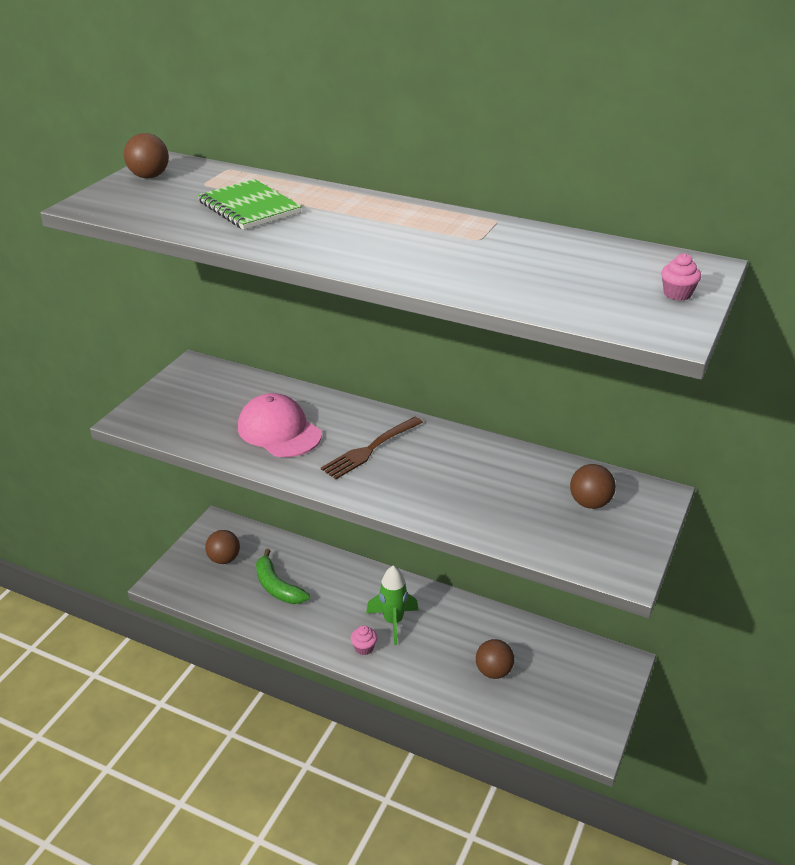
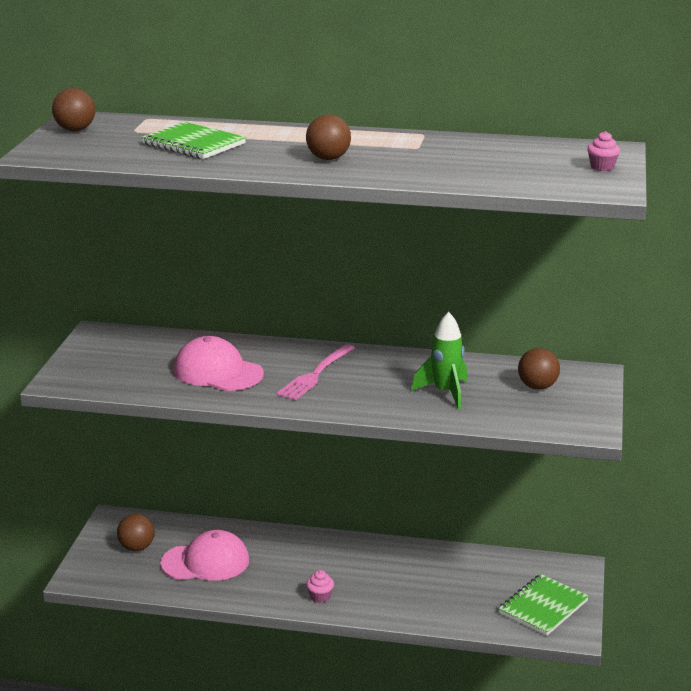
camera: 15 degrees left, 10 degrees down
(277, 587) = (205, 562): green banana -> pink cap
(370, 449) = (315, 374): brown fork -> pink fork
(393, 622) = (340, 571): green rocket -> green rocket (445, 393)
(493, 671) = (456, 594): brown ball -> brown ball (328, 158)
(574, 705) = (543, 607): none -> green notebook

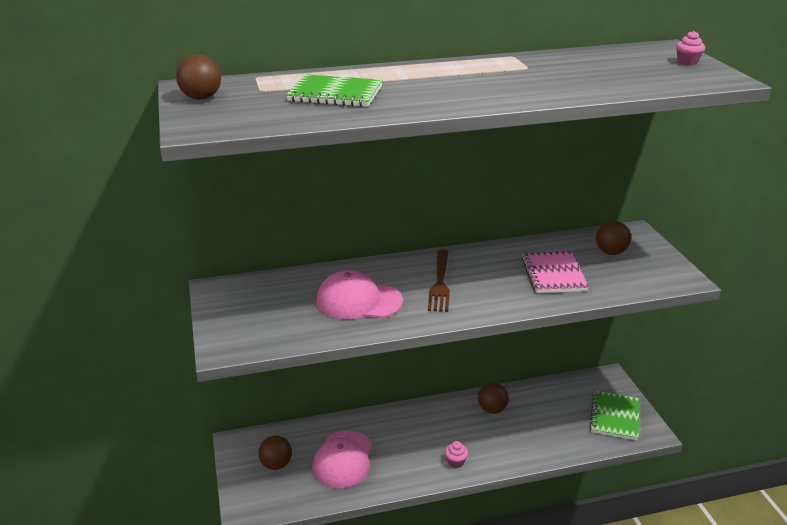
camera: 25 degrees left, 5 degrees up
(205, 562) = (343, 459): pink cap -> pink cap turned 135 degrees clockwise
(315, 374) = (440, 283): pink fork -> brown fork
(328, 158) = (473, 88): brown ball -> brown ball (492, 409)
(445, 393) = (553, 274): green rocket -> pink notebook

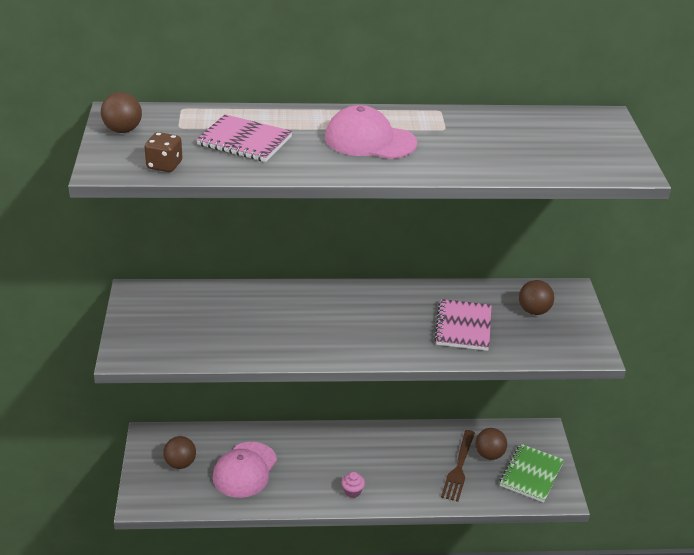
camera: 10 degrees right, 5 degrees up
(261, 120) = (164, 165): none -> brown dice
(335, 94) = (244, 141): green notebook -> pink notebook
(358, 301) = (262, 326): pink cap -> pink cap (370, 140)
(440, 283) = (347, 319): brown fork -> brown fork (459, 468)
(492, 409) = (408, 445): brown ball -> brown ball (489, 454)
(687, 62) = (610, 142): pink cupcake -> none

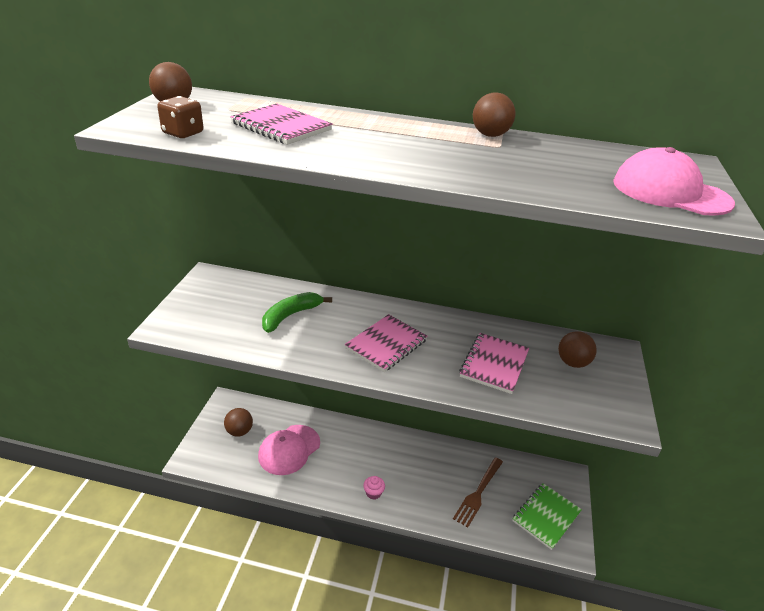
camera: 15 degrees right, 0 degrees up
(247, 318) = (291, 315): none -> green banana
(355, 328) = (386, 344): none -> pink notebook
(370, 140) = (411, 144): pink cap -> pink cap (670, 192)
(489, 454) = (510, 486): brown ball -> brown ball (490, 135)

